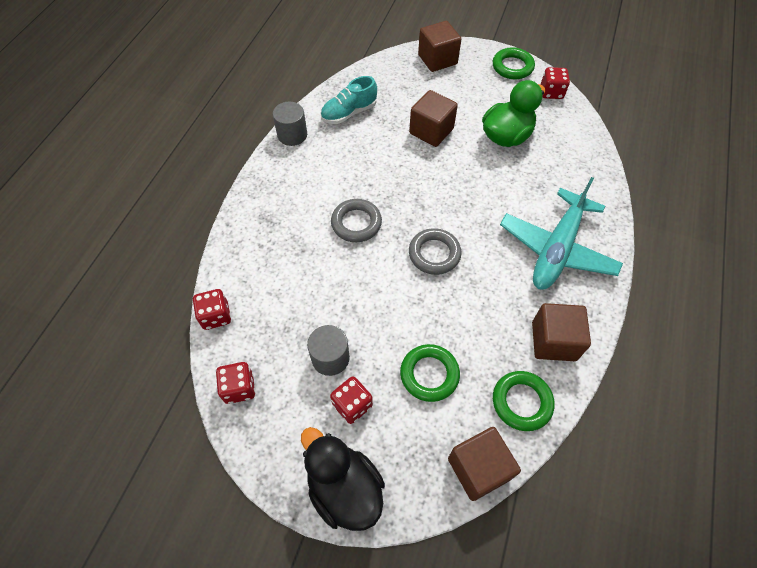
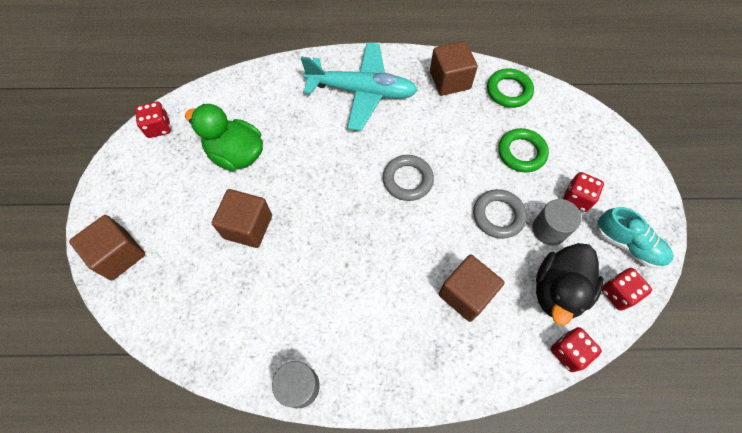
camera: 110 degrees left, 5 degrees up
(344, 488) = (636, 182): black duck -> black duck (558, 291)
(349, 113) = (241, 329): turquoise shoe -> turquoise shoe (628, 244)
(356, 223) = (401, 260): grey ring -> grey ring (498, 215)
(478, 468) = (570, 106): brown cube -> brown cube (466, 294)
(512, 67) = (121, 171): green ring -> none

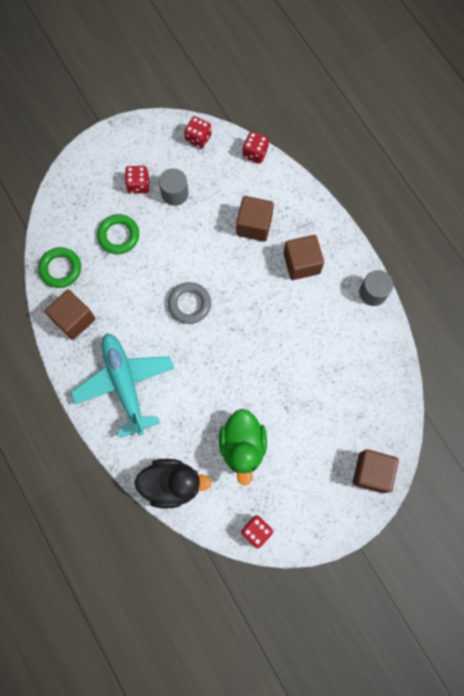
camera: 120 degrees left, 10 degrees up
(248, 227) = (295, 395): brown cube -> brown cube (301, 263)
(498, 215) = (183, 230): grey ring -> none
(558, 291) = (218, 172): black duck -> black duck (172, 484)
(628, 244) = (158, 143): turquoise shoe -> none

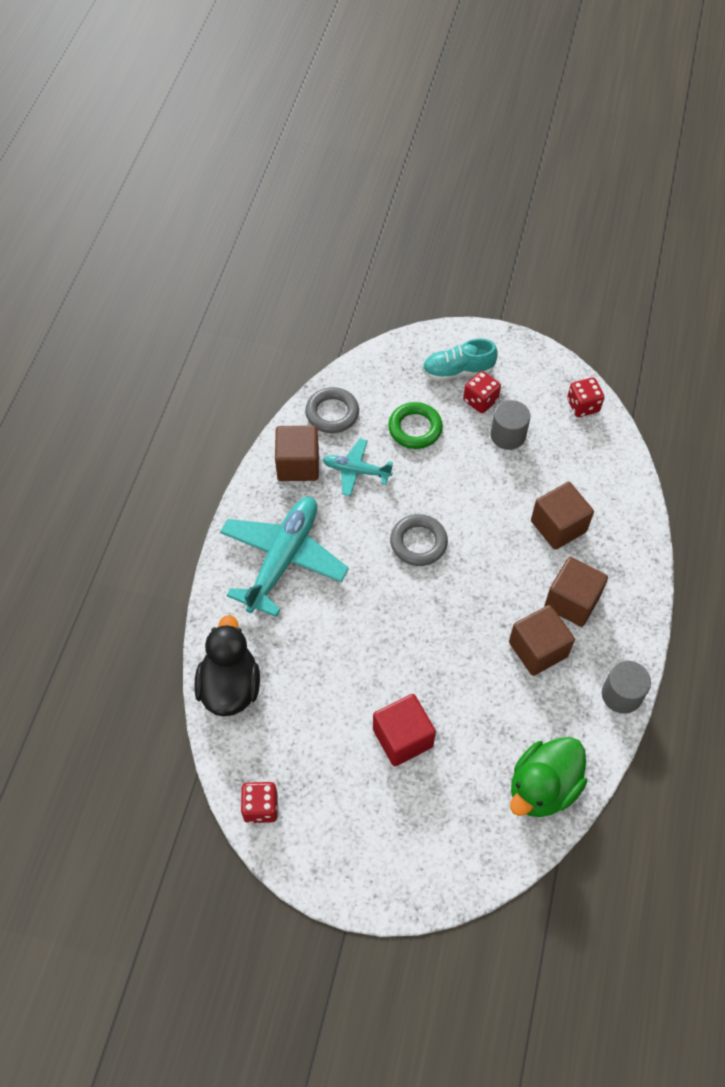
camera: 45 degrees right, 15 degrees down
(60, 269) = (332, 413): green ring -> grey ring
(107, 177) = (458, 371): none -> turquoise shoe
(111, 292) = (356, 471): none -> turquoise plane
(172, 484) = (230, 686): black duck -> black duck turned 135 degrees counterclockwise
(243, 446) = (332, 716): green duck -> green duck (543, 787)
(255, 153) = (628, 463): red dice -> none
(290, 422) = (402, 738): none -> red cube
(371, 472) = (436, 867): brown cube -> brown cube (538, 649)

